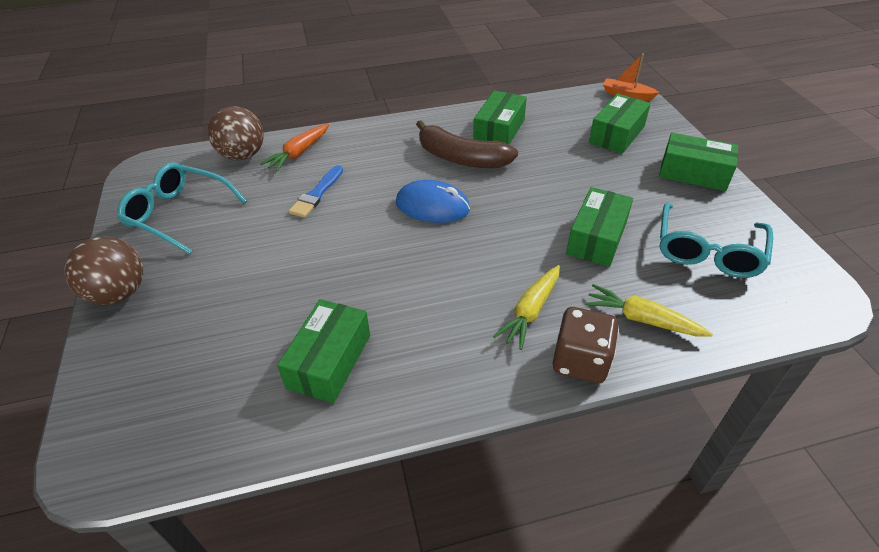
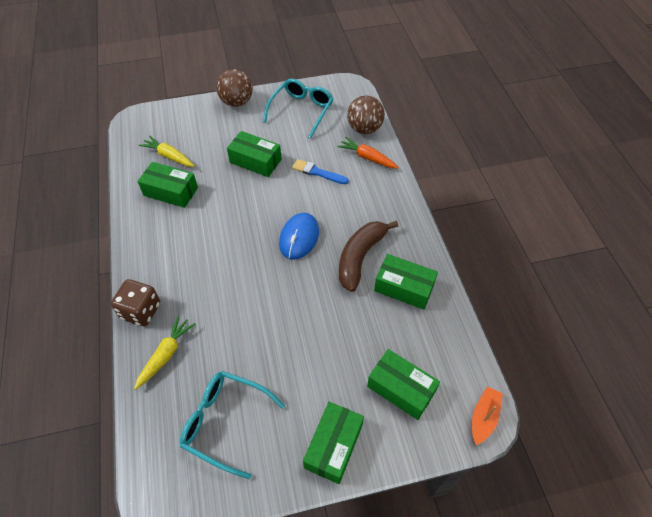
camera: 90 degrees right, 10 degrees up
(530, 311) = (186, 288): yellow carrot -> yellow carrot (169, 156)
(597, 238) = (251, 341): green box -> green box (255, 161)

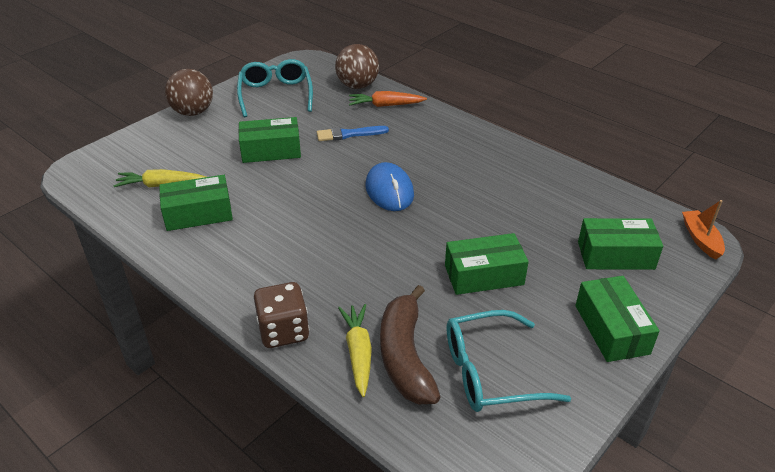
camera: 35 degrees left, 15 degrees down
(360, 257) = (466, 179): brown banana -> brown banana (405, 356)
(404, 287) = (531, 183): green box -> green box (484, 275)

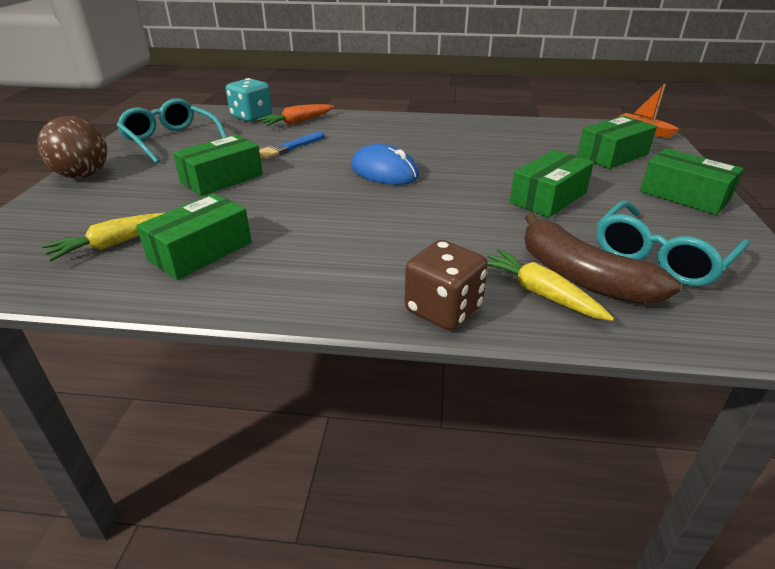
camera: 35 degrees left, 5 degrees down
(357, 86) = (251, 117): brown ball -> turquoise dice

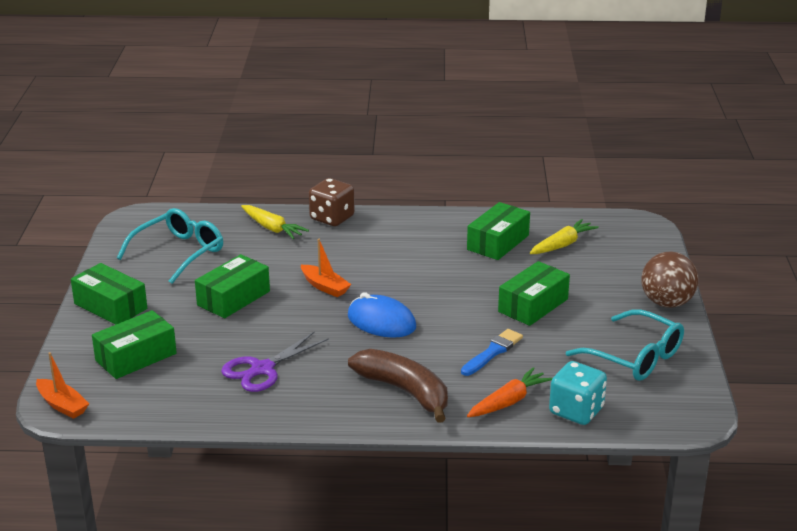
camera: 175 degrees right, 5 degrees down
(445, 205) = (325, 287): none -> orange boat
(492, 144) = (262, 369): none -> purple scissors
(582, 277) = (241, 238): brown banana -> brown banana (405, 391)

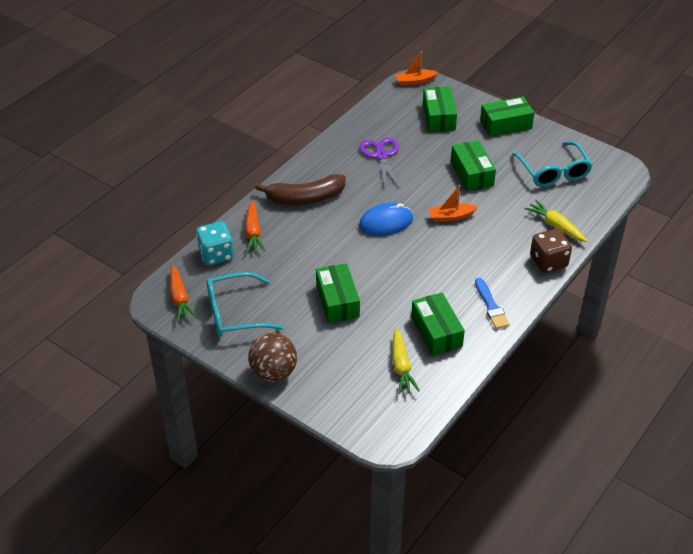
camera: 125 degrees right, 15 degrees up
(272, 228) = (555, 226): yellow carrot -> yellow carrot turned 60 degrees clockwise
(493, 352) = (305, 253): blue brush -> blue brush (491, 306)
(669, 402) = (180, 299): none -> orange carrot

